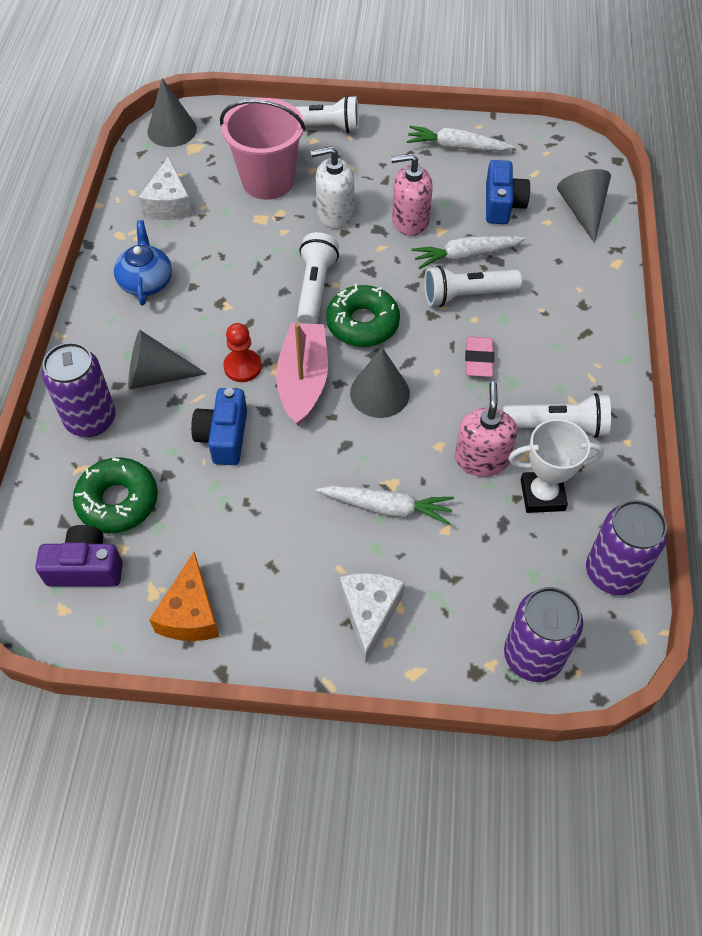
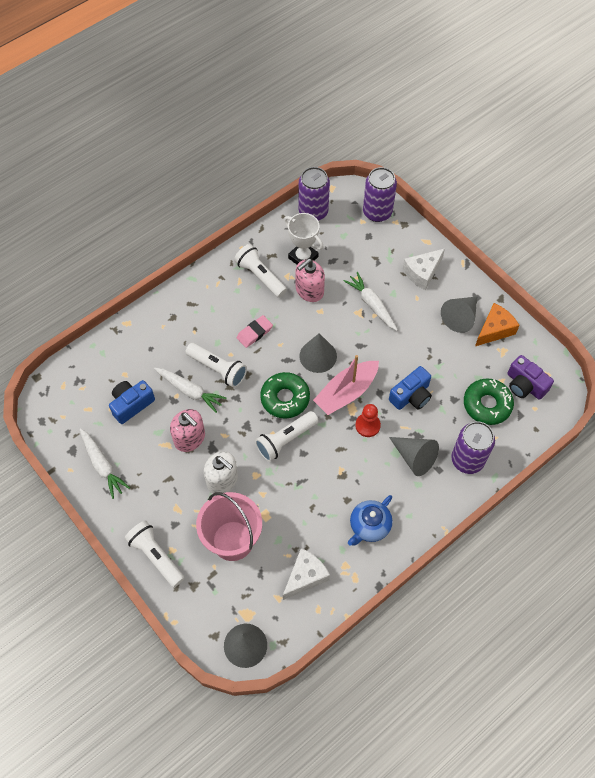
camera: 135 degrees left, 5 degrees up
(582, 211) = (99, 364): grey cone -> grey cone (460, 317)

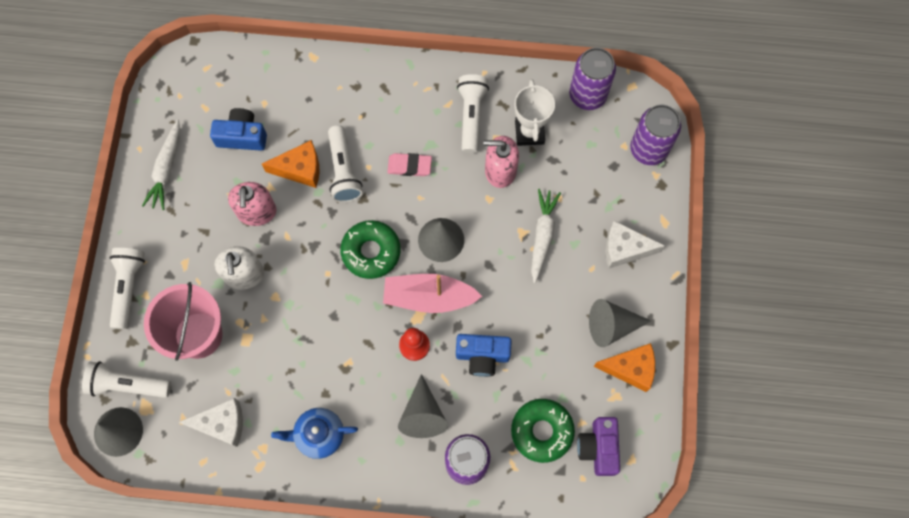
camera: 45 degrees right, 10 degrees up
(190, 391) = (300, 169): white carrot -> orange cheese
(285, 440) = (331, 290): white flashlight -> white flashlight (127, 385)

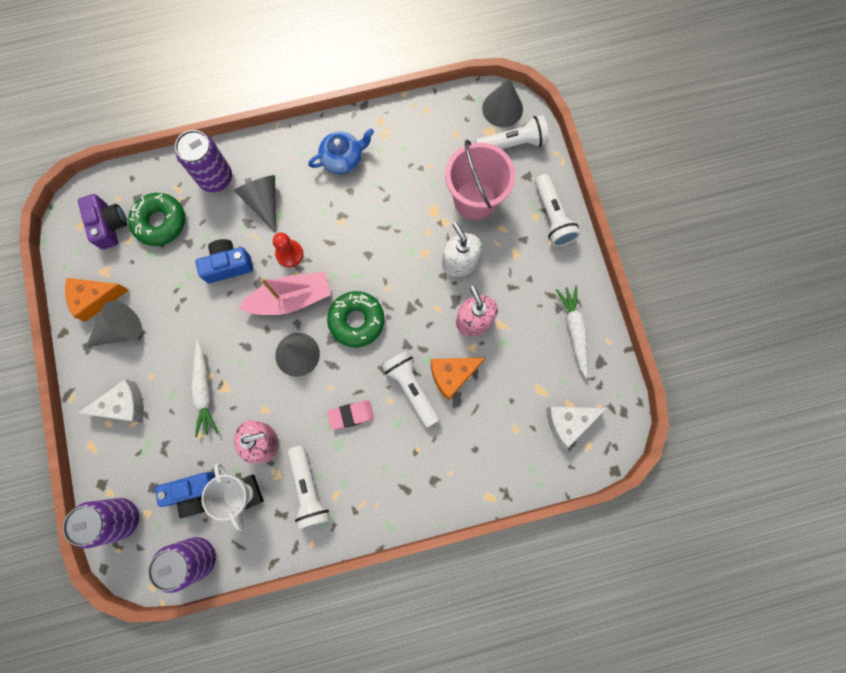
camera: 160 degrees right, 5 degrees up
(222, 424) = (423, 141): white cheese -> white cheese (568, 422)
(242, 136) = (520, 387): blue camera -> blue camera (194, 493)

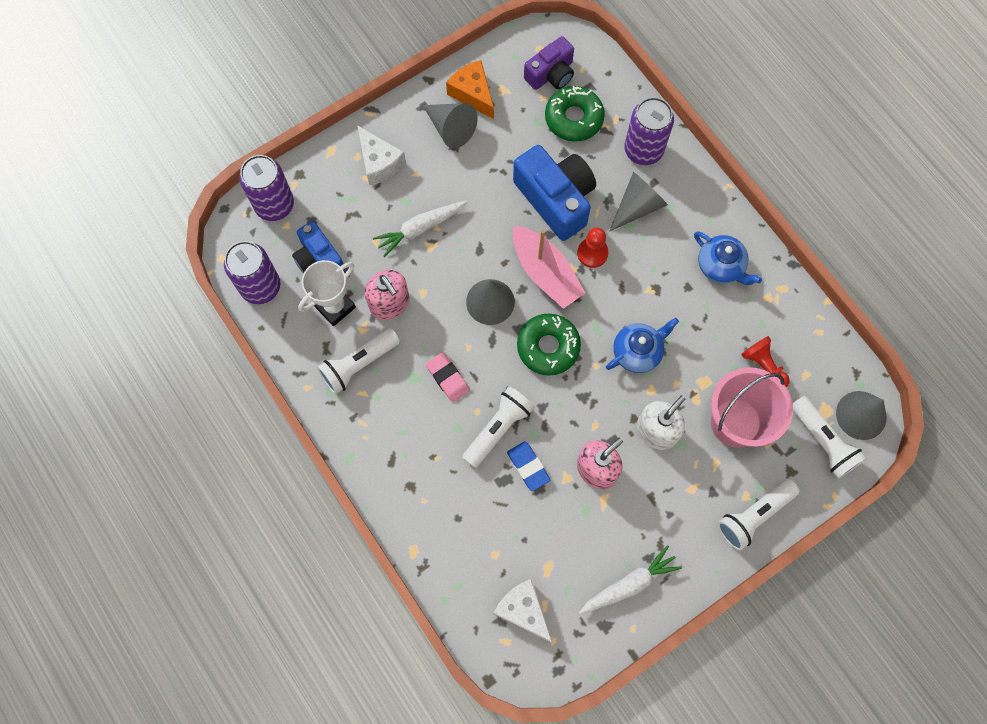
camera: 70 degrees right, 5 degrees down
(228, 265) = (555, 199): blue camera -> blue camera, size x1.61
(389, 251) = (638, 352): none -> blue teapot
(437, 161) = (763, 366): none -> red pawn
(452, 375) = (528, 466): orange cheese -> blue eraser

